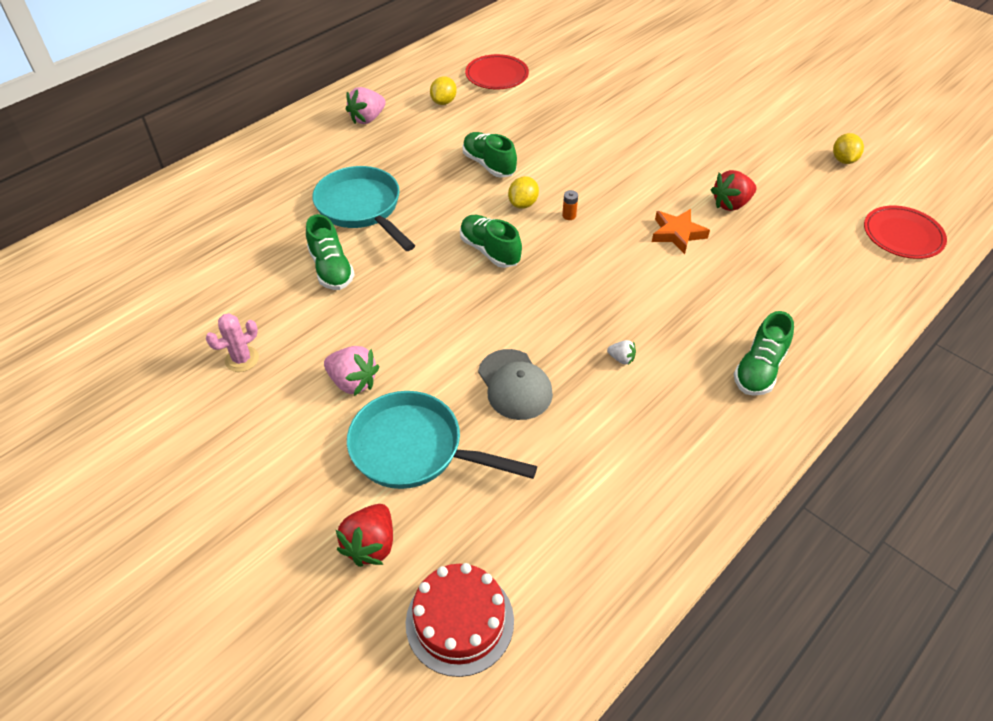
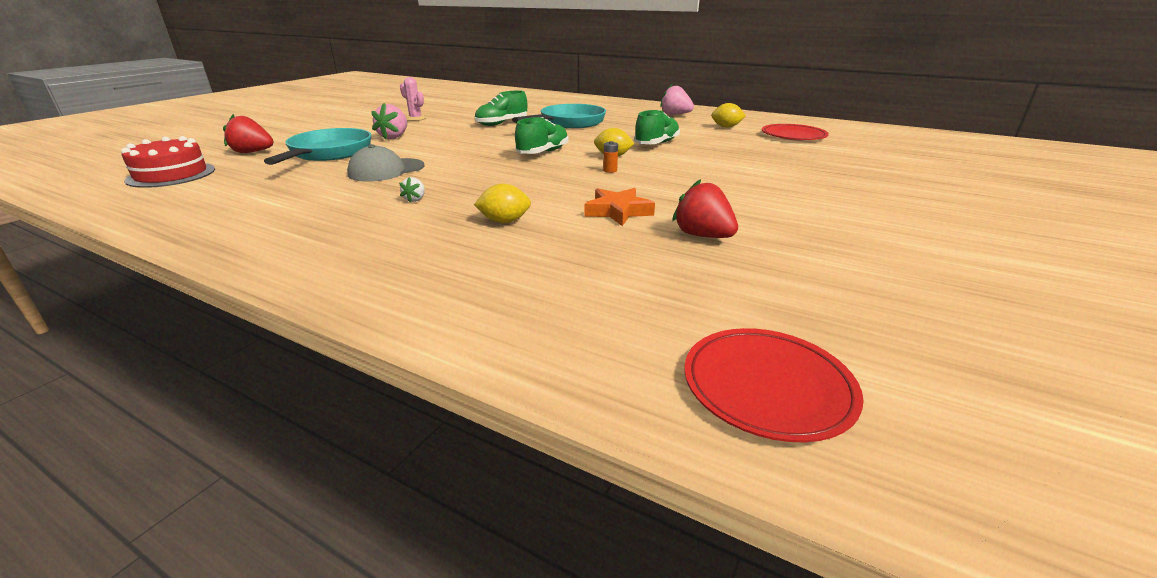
camera: 75 degrees right, 20 degrees down
(759, 369) = (397, 261): green shoe -> none
(843, 160) = (936, 320): yellow lemon -> yellow lemon (504, 221)

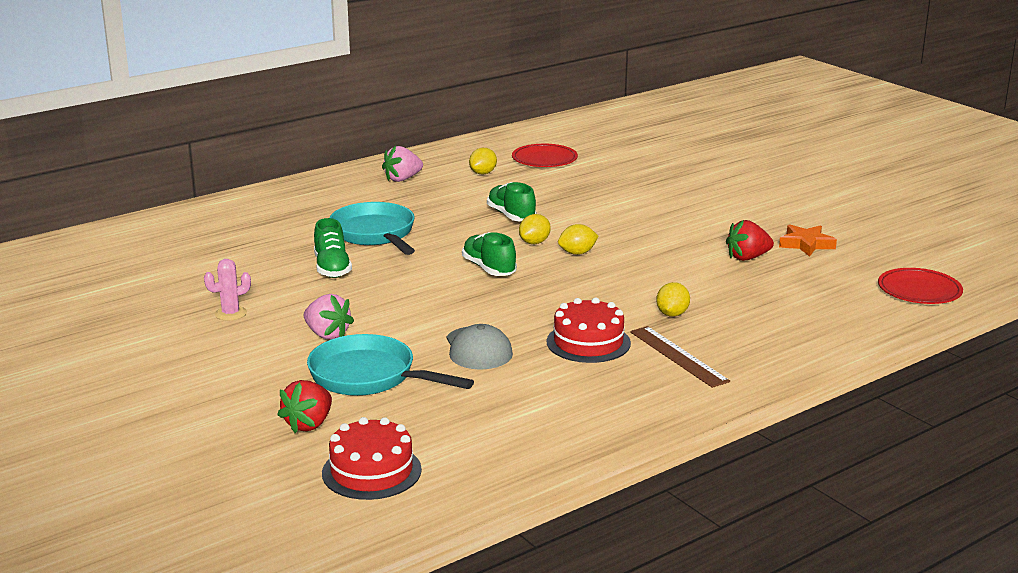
camera: 65 degrees left, 5 degrees down
(398, 238) = (678, 356): none -> brown ruler
(415, 199) = (588, 342): white strawberry -> red cake
(610, 170) = (577, 253): orange battery -> yellow lemon
(618, 211) = (682, 272): orange star -> orange star (806, 244)

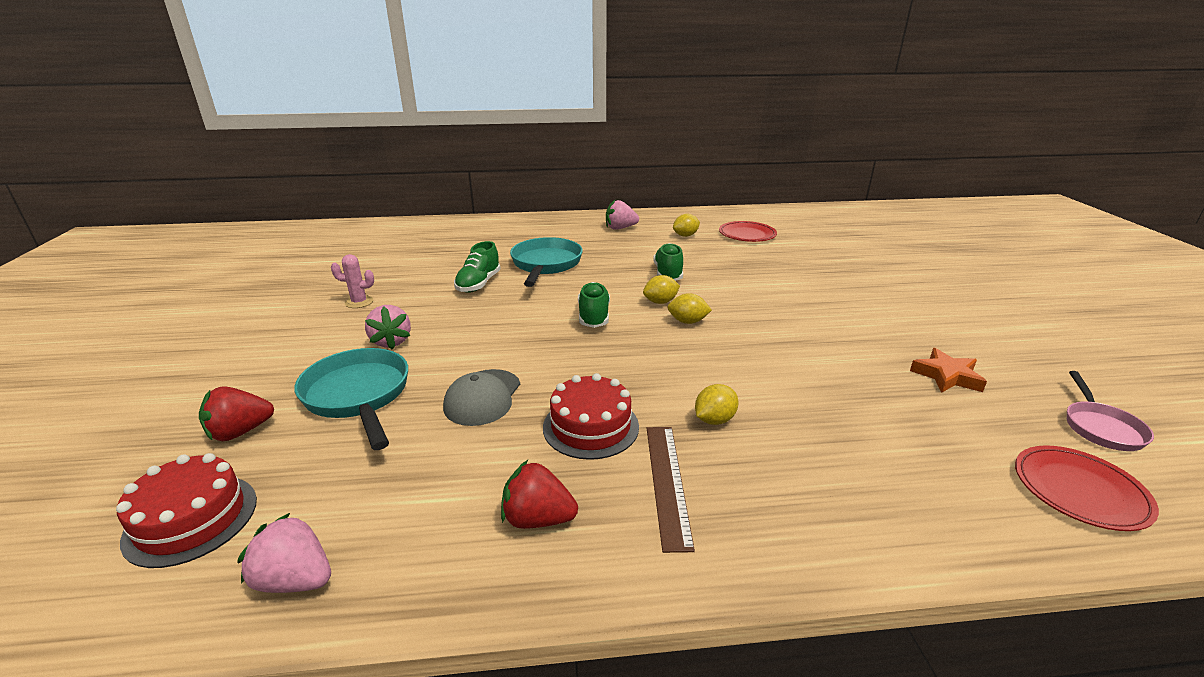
camera: 30 degrees right, 5 degrees up
(502, 468) = (295, 580): none -> pink strawberry
(747, 258) = (861, 374): red strawberry -> red strawberry (538, 519)
(916, 252) = (1100, 427): none -> pink pan

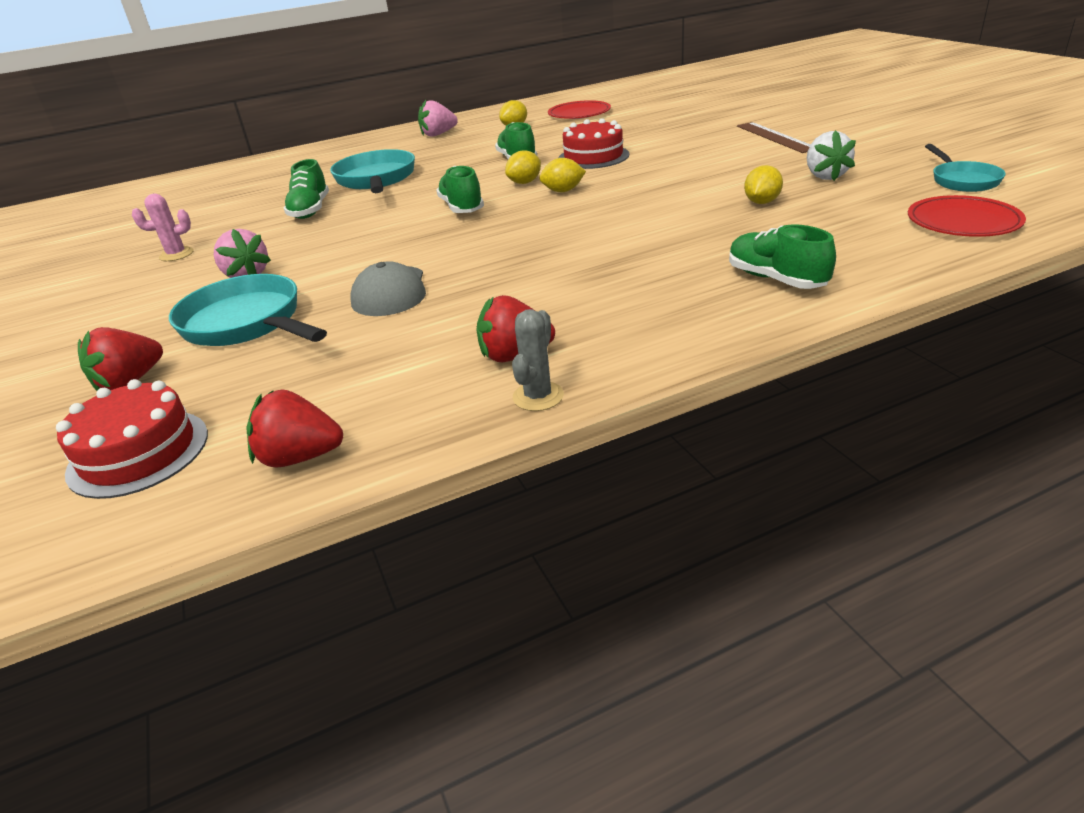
camera: 15 degrees left, 5 degrees up
(295, 580) = (300, 457): pink strawberry -> red strawberry
(528, 585) = (538, 396): none -> grey cactus
(590, 426) = (519, 285): red cake -> red cake (593, 157)
(667, 482) = (620, 302): brown ruler -> brown ruler (775, 137)
(714, 420) = (636, 252): yellow lemon -> yellow lemon (761, 202)
(834, 506) = (776, 279): none -> green shoe
(946, 376) = (825, 176): orange star -> white strawberry
(1100, 427) = (962, 180): pink pan -> turquoise pan

